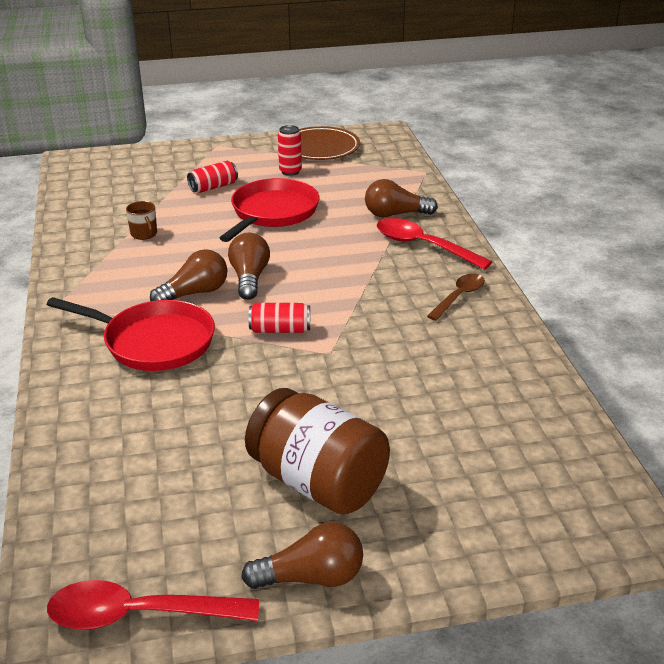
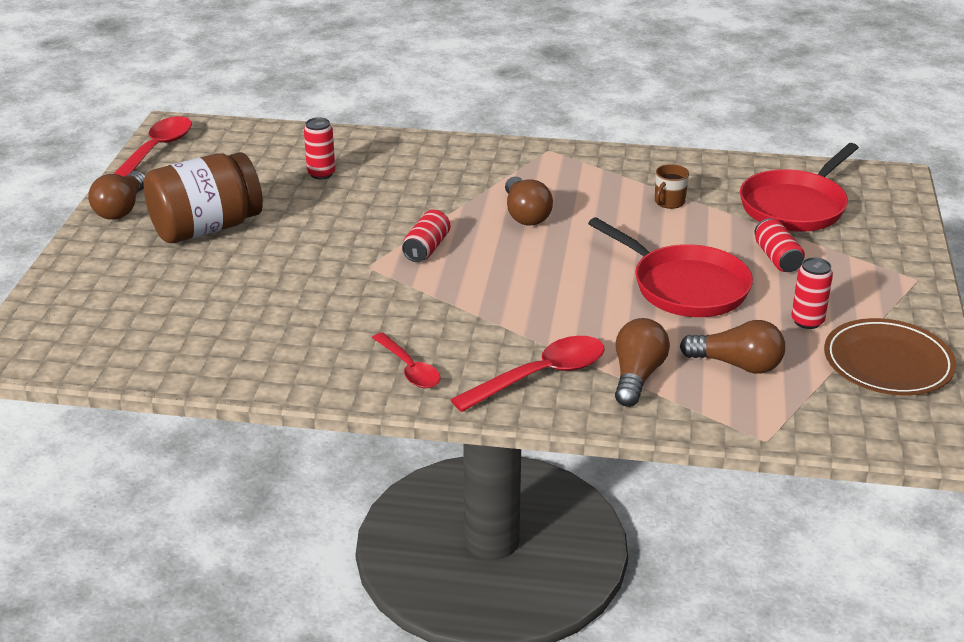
camera: 110 degrees right, 0 degrees up
(144, 234) = (669, 202): brown mug -> brown mug turned 45 degrees counterclockwise
(153, 342) = (453, 186): red pan -> red pan (795, 206)
(156, 436) = (321, 174): none -> red can
(249, 278) = (536, 247): brown light bulb -> brown light bulb (737, 365)
(459, 297) = (409, 369): brown spoon -> red spoon

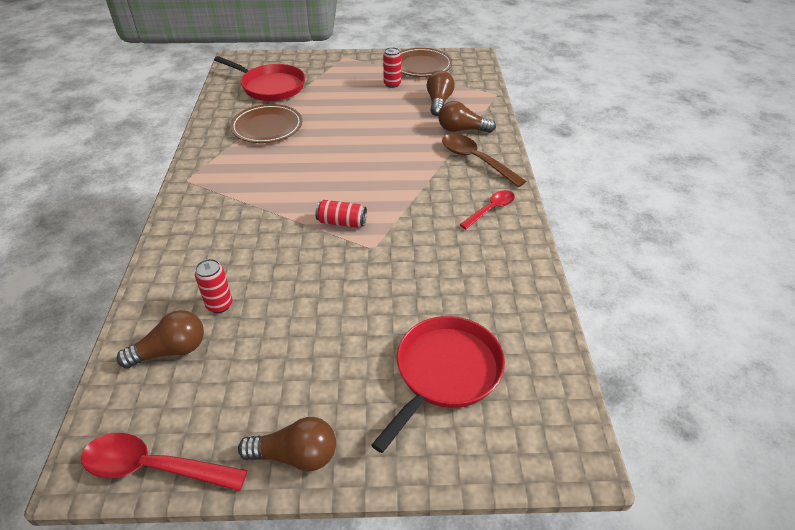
camera: 100 degrees left, 10 degrees up
(206, 228) = (328, 366): brown jar -> none
(525, 215) = (288, 182): brown light bulb -> brown light bulb (171, 351)
(540, 376) = (475, 160): red spoon -> brown spoon
(669, 202) = (267, 127): brown mug -> brown plate
(685, 286) = (368, 118): red pan -> red pan (445, 373)
(777, 258) = (330, 92): red can -> none

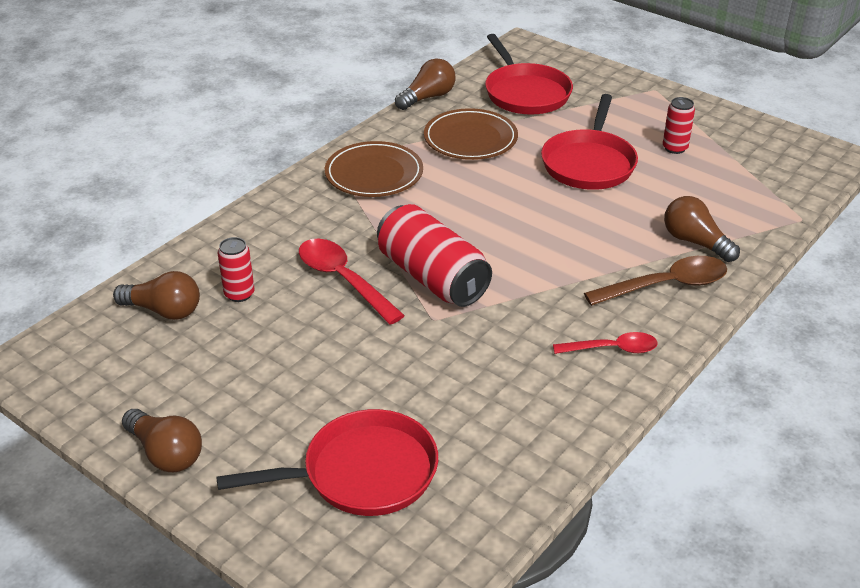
camera: 40 degrees right, 5 degrees down
(153, 467) = (63, 392): red spoon -> red spoon (343, 280)
(342, 222) = (432, 277): red can -> red can, size x1.98
(355, 112) = (589, 163): none -> red pan
(421, 66) = (743, 139): brown plate -> brown plate (374, 174)
(439, 102) = (708, 195): brown light bulb -> brown light bulb (428, 97)
(475, 160) = (666, 285): brown spoon -> brown spoon turned 75 degrees clockwise

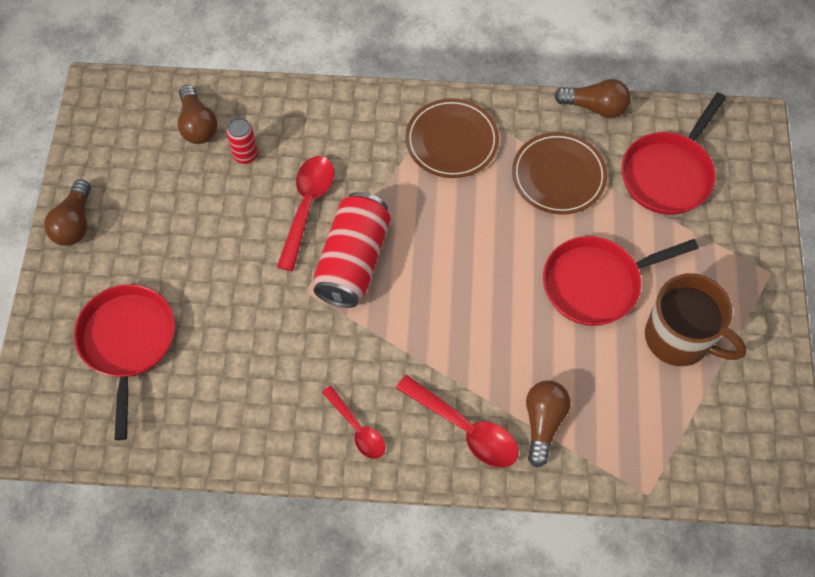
camera: 55 degrees right, 25 degrees up
(362, 473) = (128, 342): red pan -> red pan turned 135 degrees counterclockwise
(666, 285) = (465, 429): brown spoon -> red spoon
(675, 148) = (679, 338): red can -> brown mug

